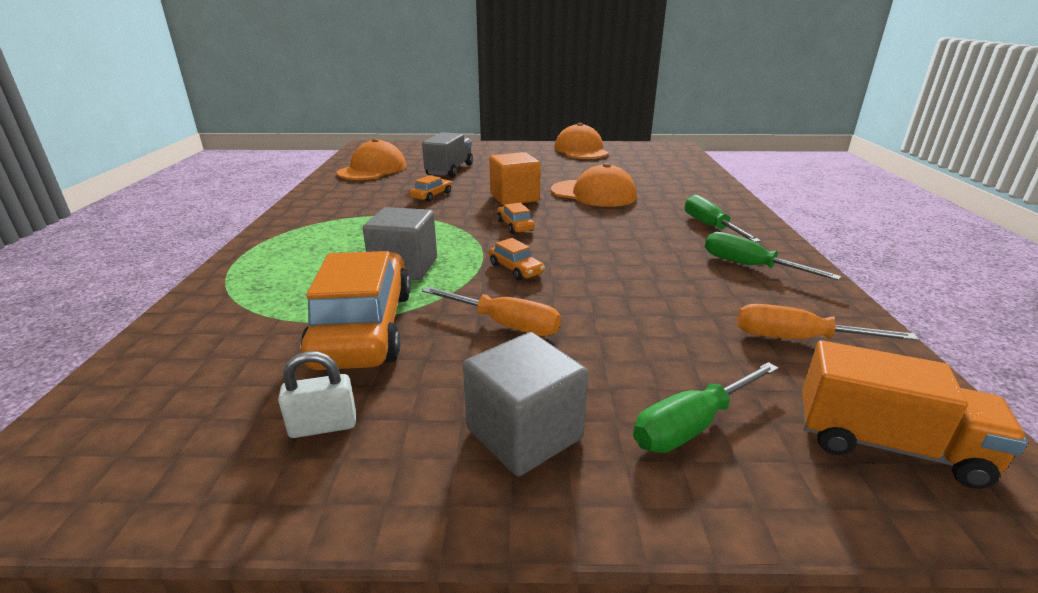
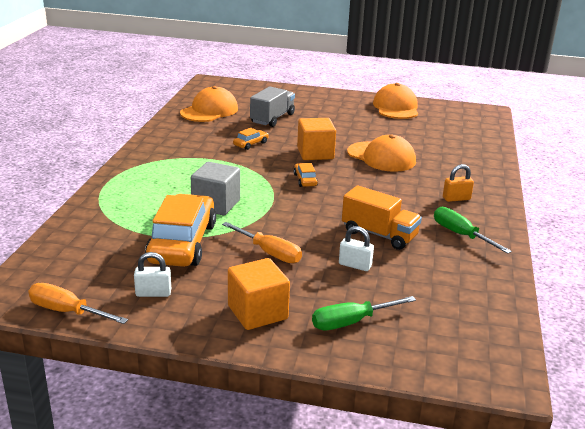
camera: 10 degrees right, 0 degrees up
(515, 269) = (291, 215): orange car -> none
(524, 434) = (257, 312): grey cube -> orange cube
(639, 325) = (355, 265): none -> white padlock
(709, 226) = (456, 198): green screwdriver -> orange padlock
(796, 339) = (451, 287): orange screwdriver -> orange screwdriver (66, 311)
(887, 445) = (453, 347): orange truck -> orange truck (379, 234)

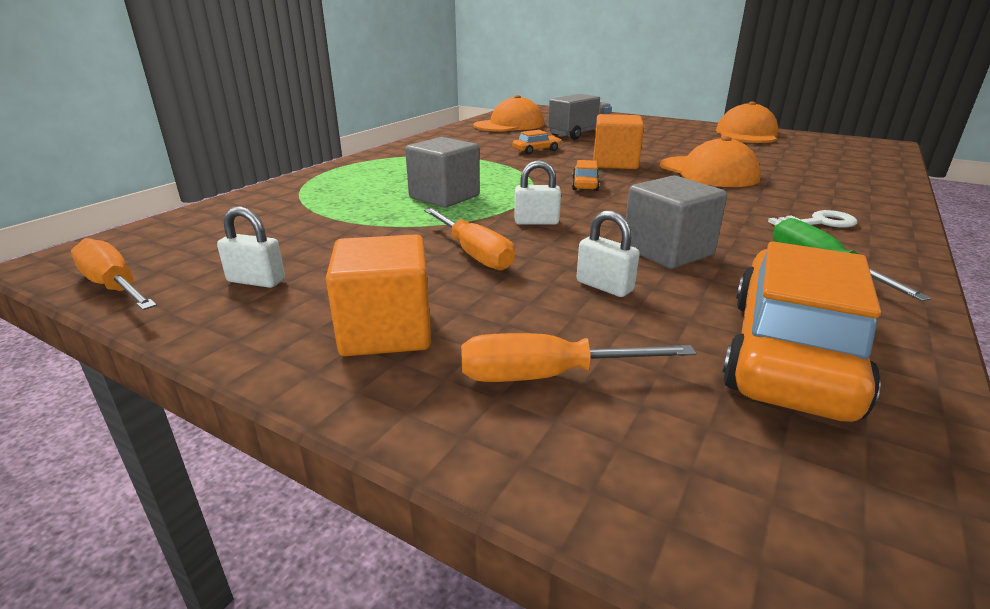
camera: 20 degrees right, 0 degrees up
(182, 243) = (361, 229): orange car -> orange car (790, 353)
(292, 220) = (536, 222): none -> white padlock
(350, 322) = (545, 376): green screwdriver -> orange screwdriver
(379, 234) = (667, 251): orange truck -> grey cube
(456, 198) = (819, 222): orange padlock -> white key

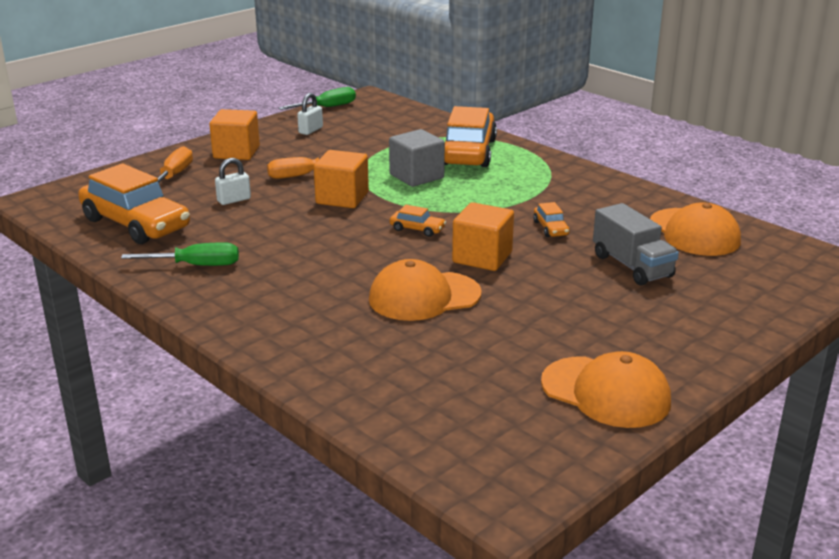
camera: 105 degrees right, 0 degrees up
(114, 286) = (328, 107): orange screwdriver -> green screwdriver
(358, 183) = (468, 152): none -> orange car
(536, 222) = (342, 198): white padlock -> orange cube
(667, 251) = (260, 227): grey cube -> none
(819, 222) = (261, 298): white key -> none

